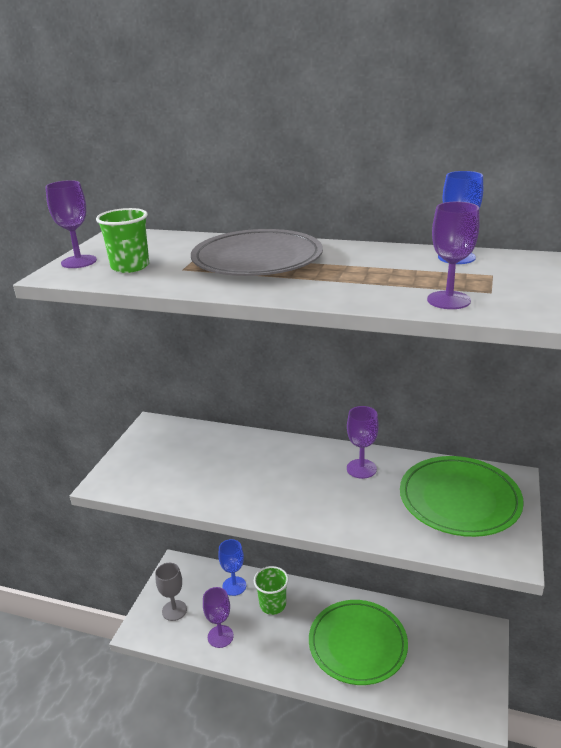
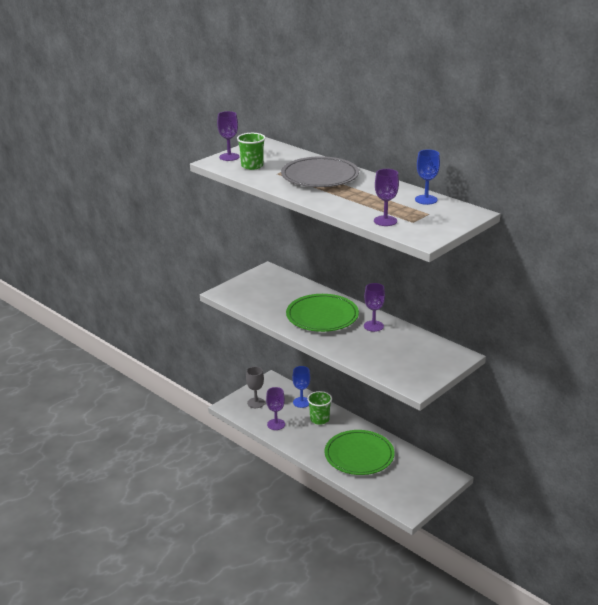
camera: 25 degrees right, 0 degrees up
(459, 499) = (416, 356): green plate -> green plate (322, 316)

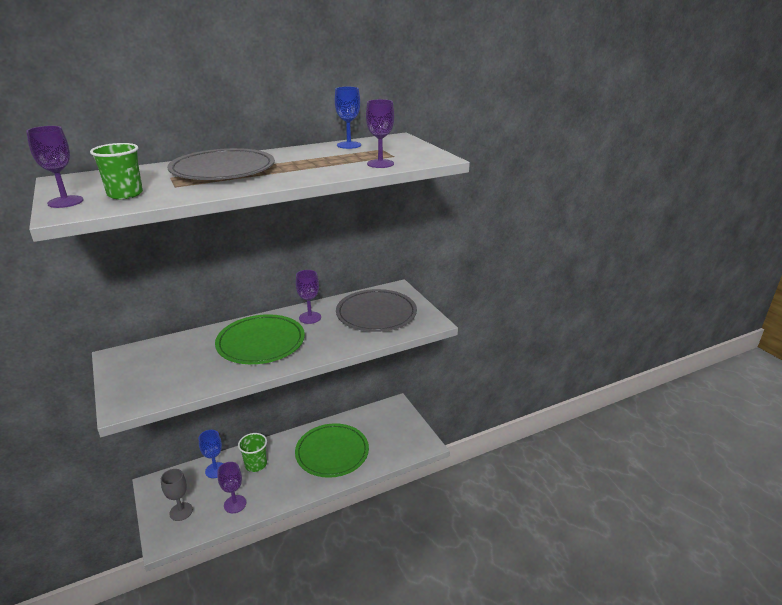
camera: 70 degrees left, 0 degrees up
(406, 355) = (376, 314): none -> grey plate

